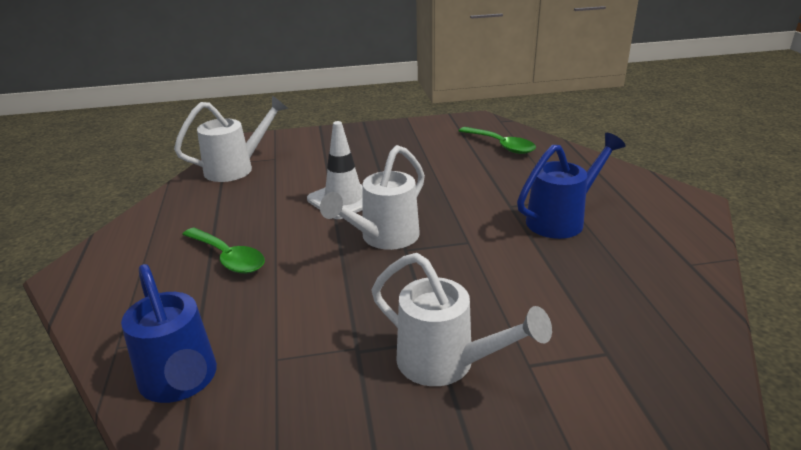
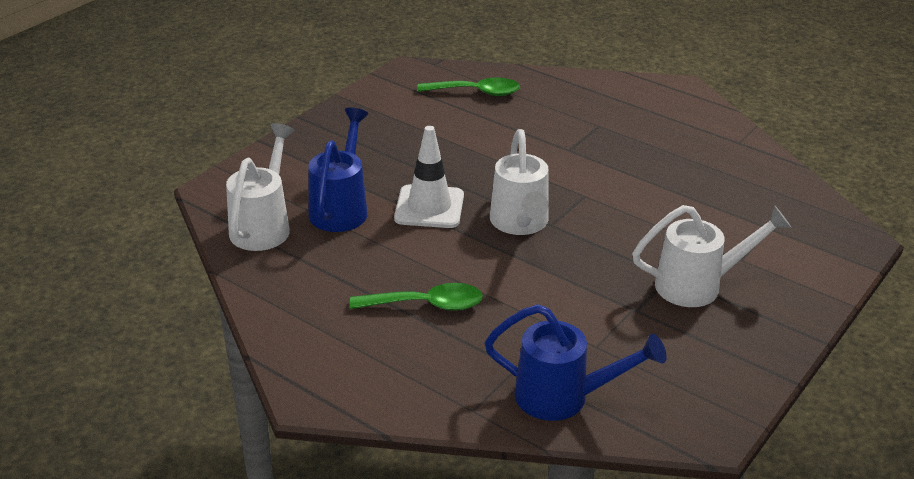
camera: 45 degrees left, 5 degrees up
(562, 219) = (620, 144): blue watering can -> blue watering can (341, 207)

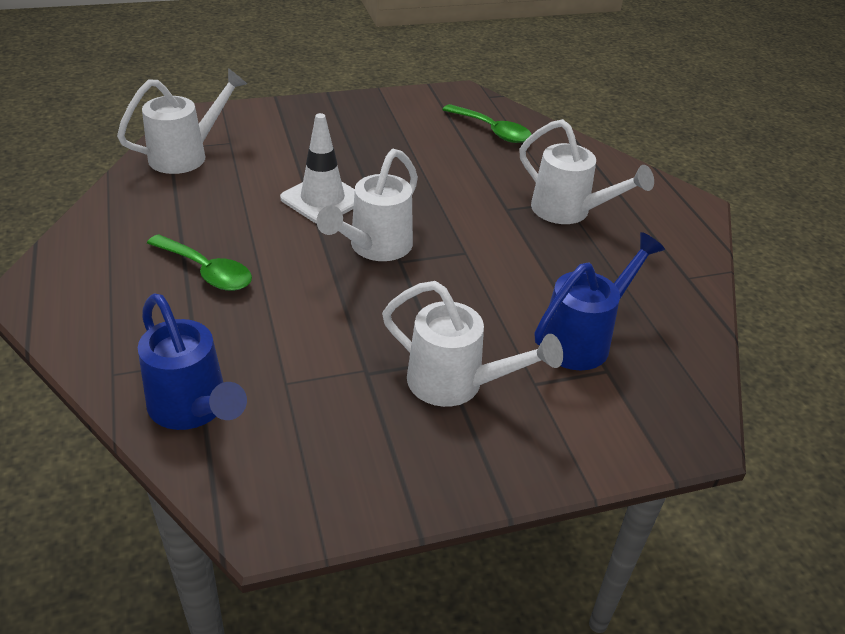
camera: 35 degrees right, 5 degrees up
(341, 207) = (258, 168): blue watering can -> blue watering can (583, 339)
(612, 131) = (569, 212): none -> white watering can

